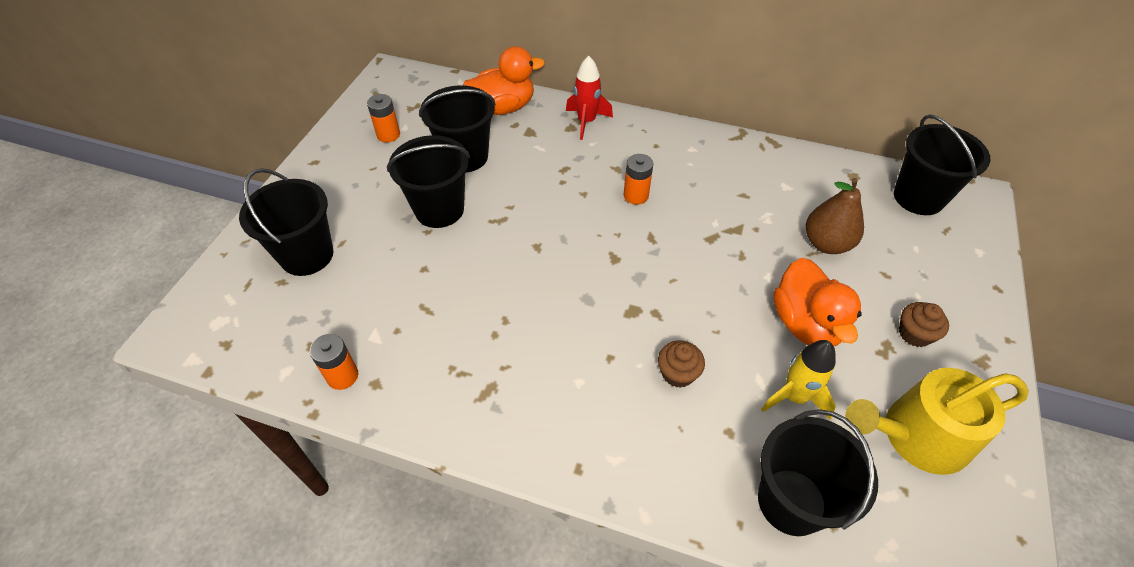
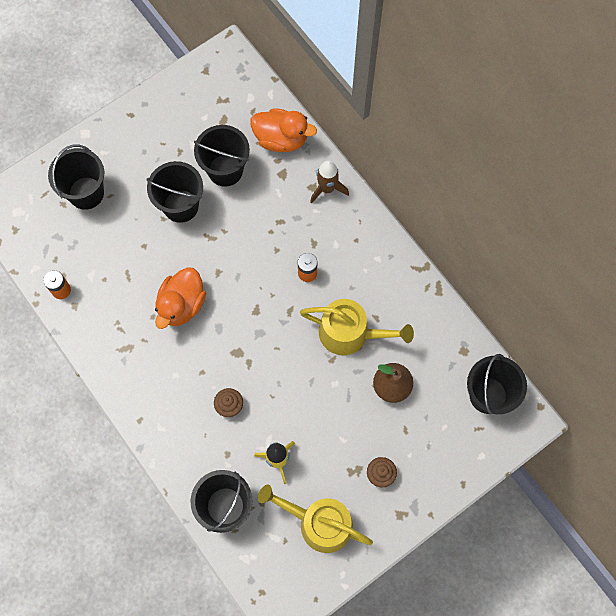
camera: 35 degrees right, 20 degrees up
(388, 135) = (190, 118): orange battery -> none
(586, 122) = (327, 189): red rocket -> brown rocket
(734, 222) = (350, 333): none -> yellow watering can
(805, 324) = (325, 426): orange duck -> orange duck (182, 305)

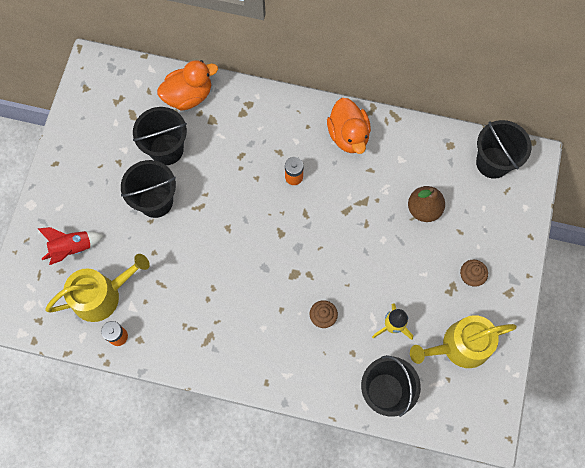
camera: 40 degrees left, 0 degrees up
(86, 193) = (72, 248): black bucket -> red rocket
(182, 305) = (222, 273): orange duck -> orange duck (348, 135)
(327, 189) = (254, 106): brown rocket -> none
(350, 333) = (362, 195): yellow watering can -> yellow watering can (101, 295)

